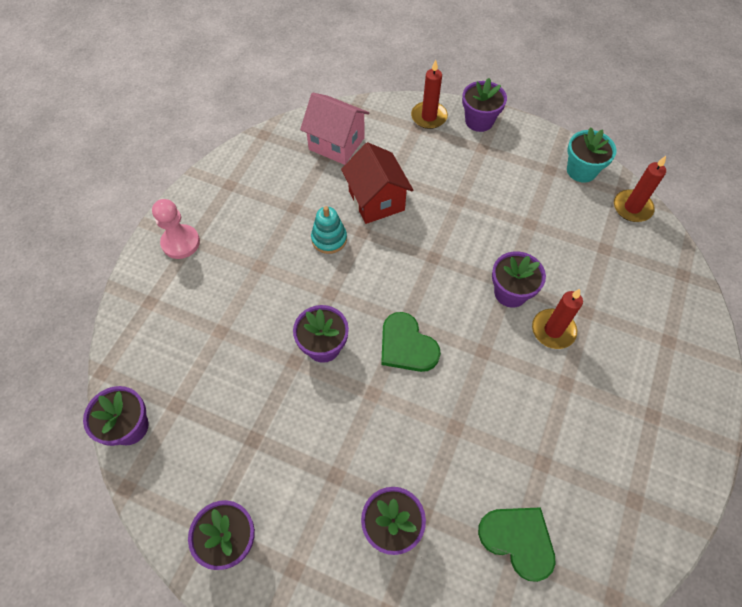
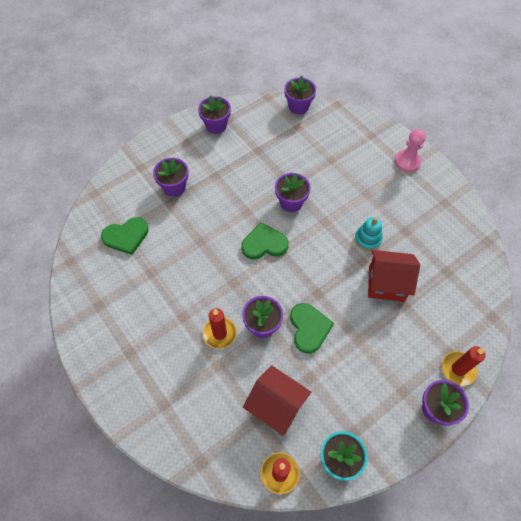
camera: 120 degrees right, 0 degrees up
(336, 144) = (456, 284): pink house -> none
(479, 247) = (309, 328): none -> green heart
(580, 238) = (276, 406): none -> red house

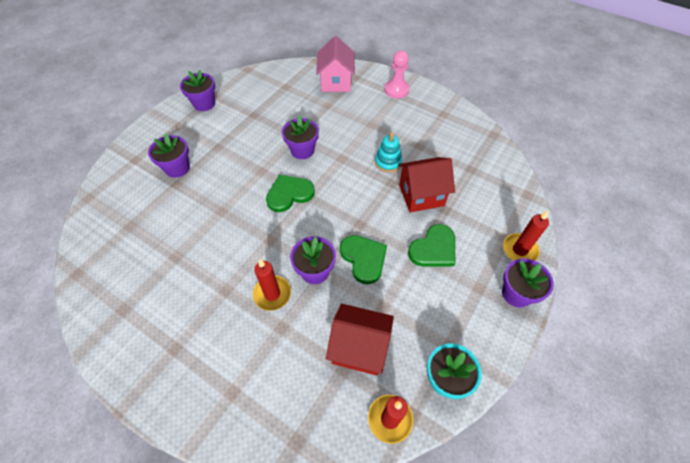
camera: 20 degrees left, 5 degrees down
(126, 236) = (137, 229): green heart -> green heart (434, 249)
(298, 106) = (280, 70): purple flower pot -> none
(349, 135) = (336, 82): none -> pink house

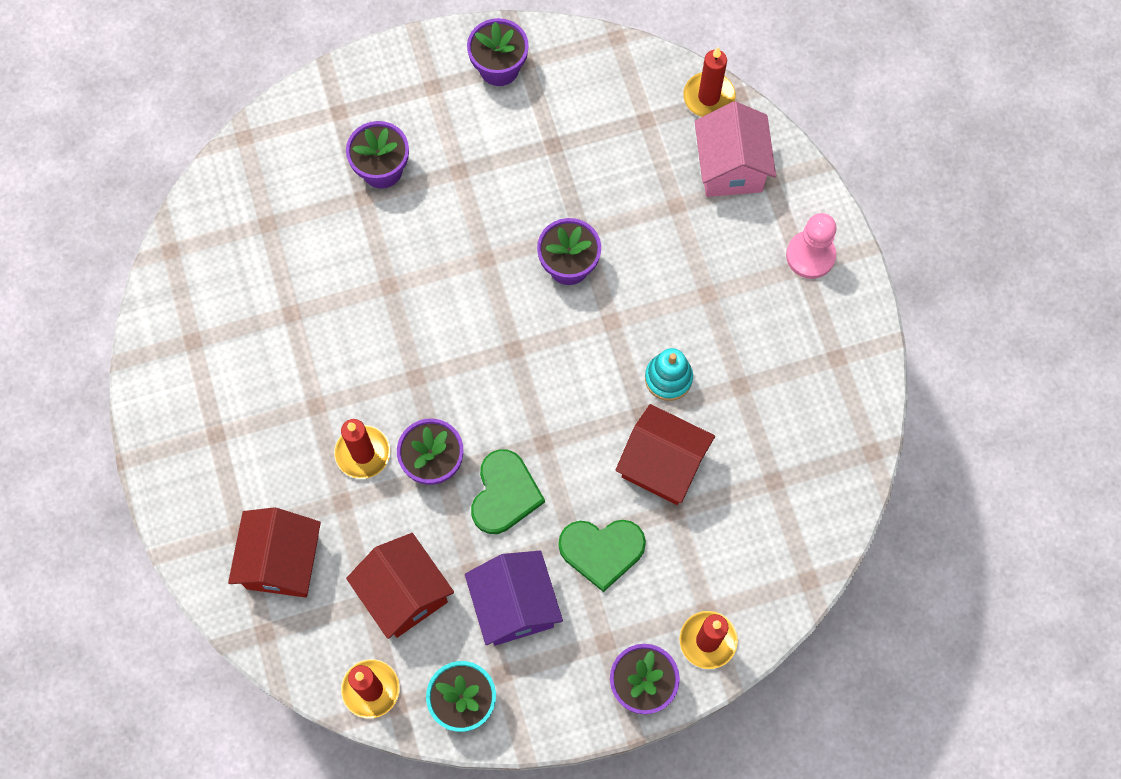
camera: 40 degrees right, 15 degrees up
(273, 388) = (282, 562): none -> red house
(289, 194) = (492, 326): green heart -> none
(304, 67) = (708, 97): none -> red candle
(336, 82) = (730, 168): pink house -> pink house turned 45 degrees counterclockwise
(420, 306) = (514, 606): none -> purple house

